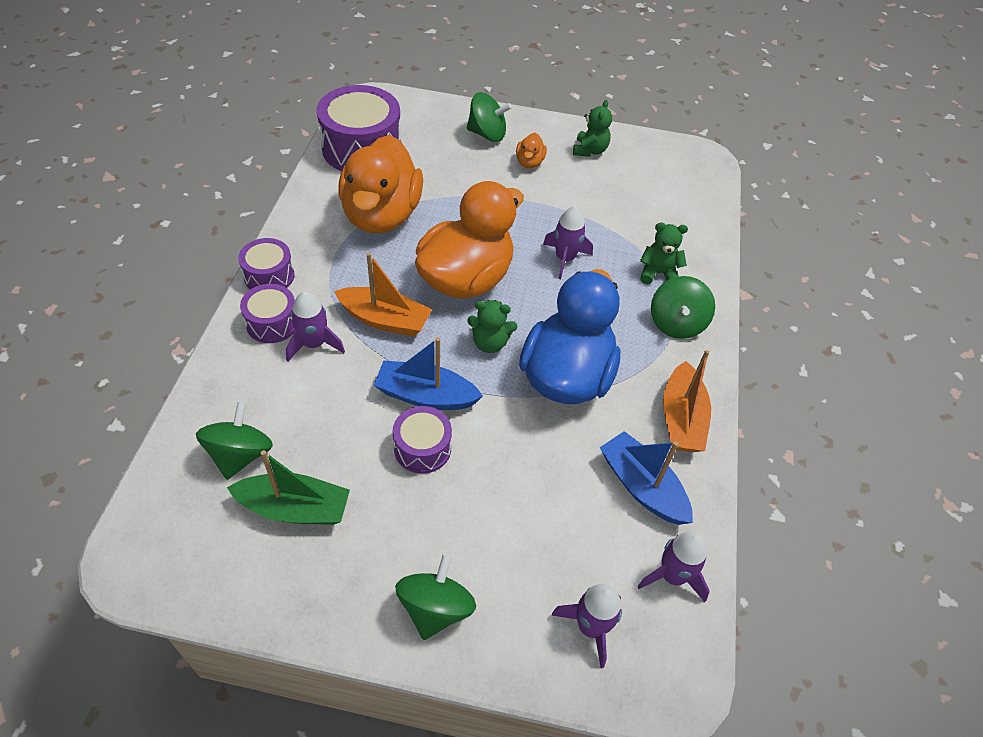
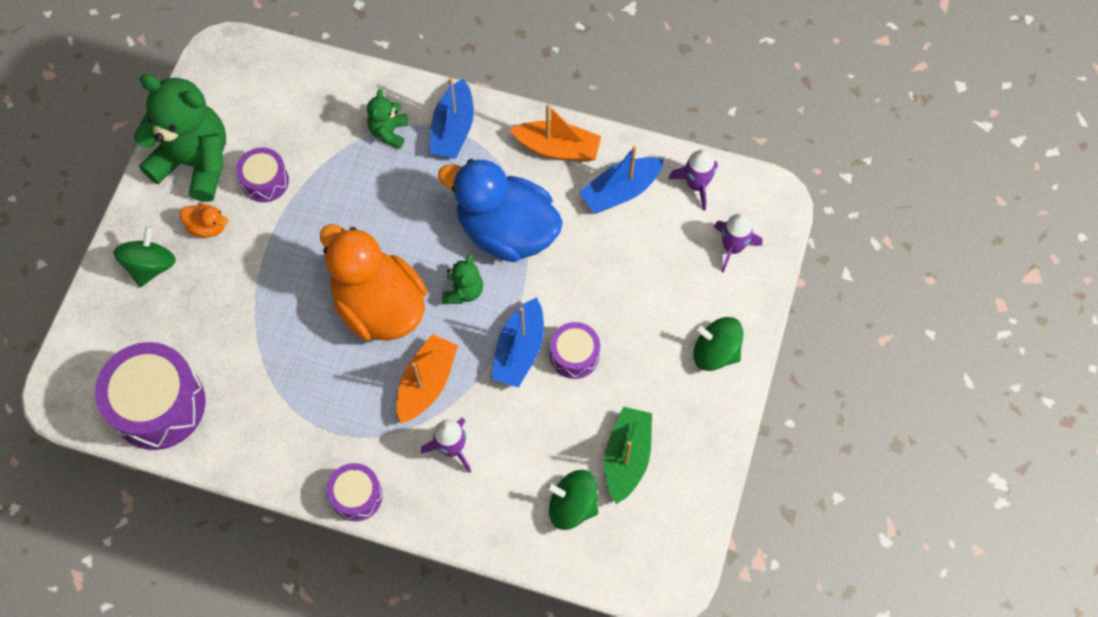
camera: 80 degrees left, 15 degrees up
(272, 323) = (421, 488): purple drum -> purple drum (265, 181)
(381, 215) = (276, 384): orange duck -> none
(565, 259) = (361, 212): purple rocket -> none
(590, 150) = (195, 162): green teddy bear -> green teddy bear, size x2.13
(676, 323) = (453, 129): green spinning top -> blue boat

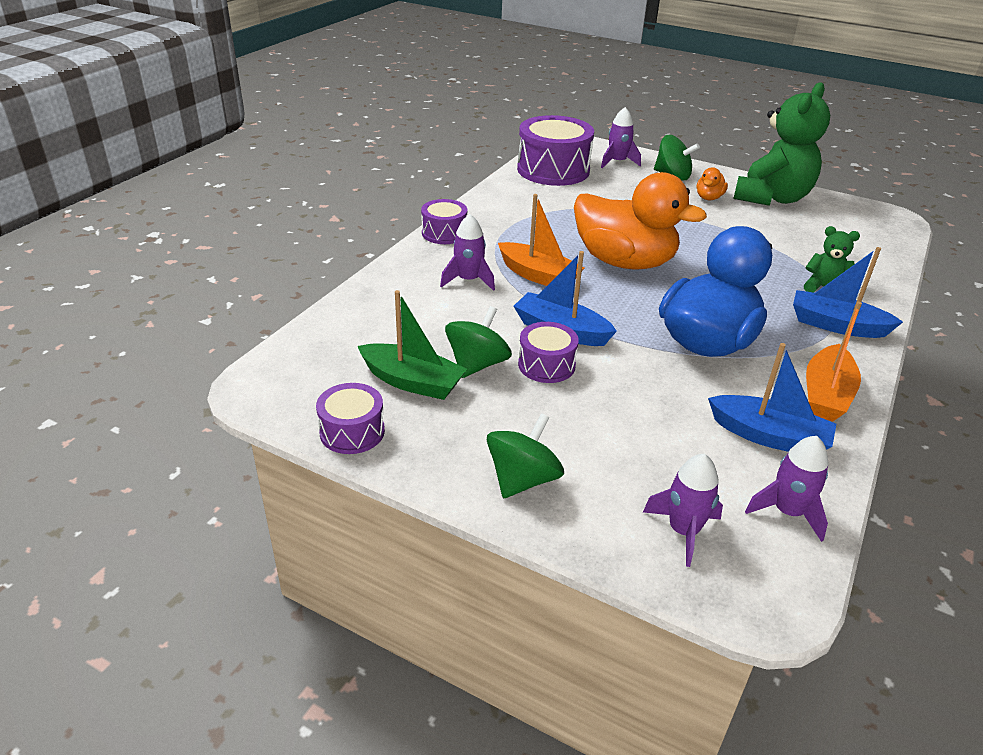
camera: 100 degrees right, 30 degrees down
(120, 331) = (617, 162): none -> purple rocket
(265, 181) = (757, 224): purple drum -> purple drum (352, 432)
(379, 306) = (624, 262): orange duck -> orange duck turned 60 degrees clockwise
(463, 291) = (635, 307): green teddy bear -> none
(572, 505) = (377, 338): green spinning top -> green spinning top (477, 364)
(620, 191) = (769, 436): blue boat -> blue boat turned 135 degrees clockwise

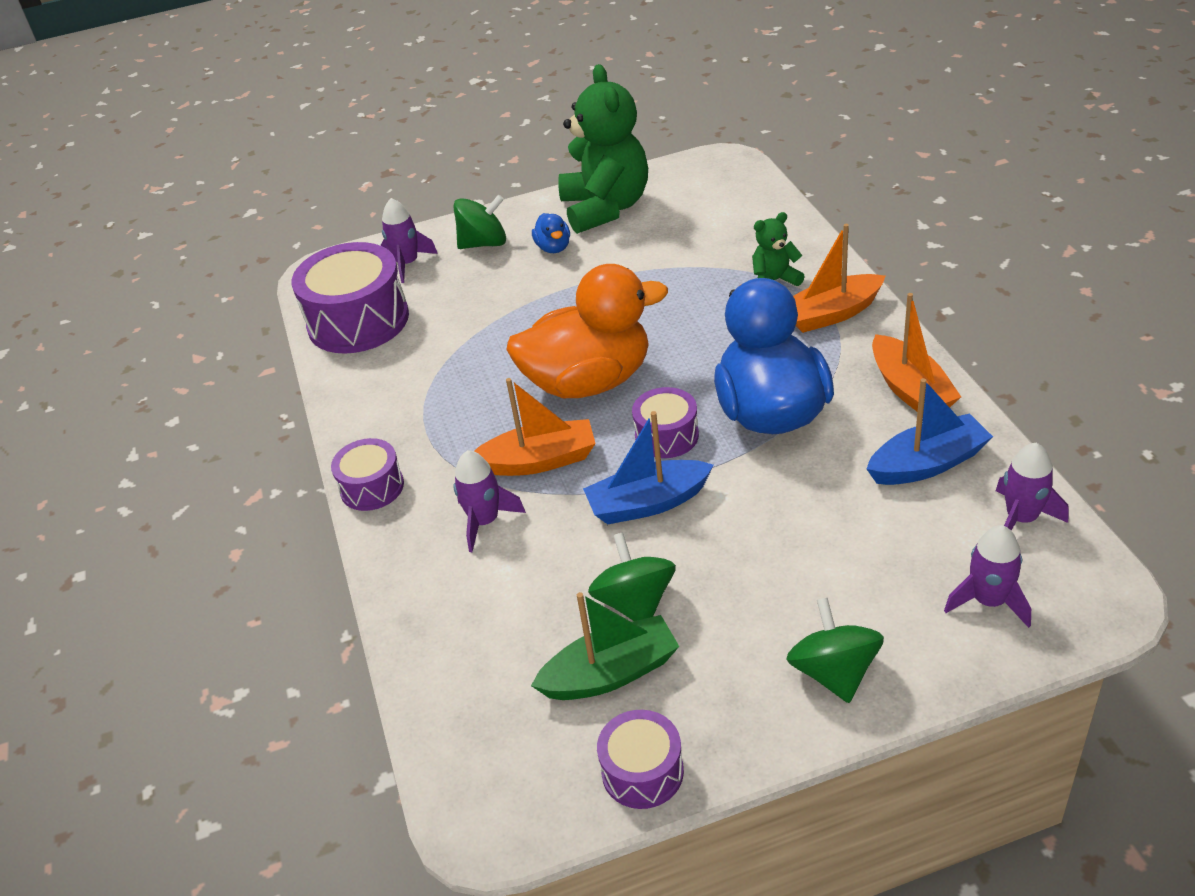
camera: 40 degrees left, 5 degrees up
(546, 365) = (689, 549): purple drum -> purple drum (666, 436)
(709, 198) = (553, 248): orange duck -> blue duck
(836, 325) = (831, 314): blue boat -> orange boat

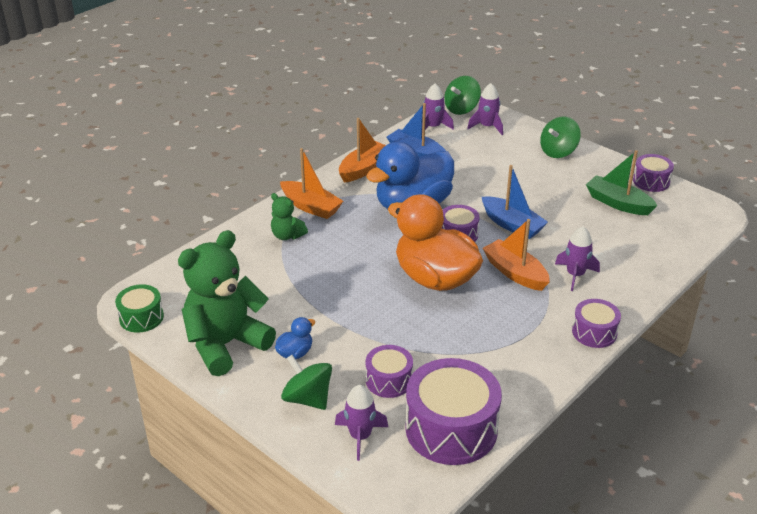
camera: 125 degrees left, 5 degrees down
(457, 298) = (389, 380): none -> purple drum
(635, 602) = (575, 209): green spinning top -> green spinning top (461, 109)
(692, 164) = (141, 317): none -> green drum

